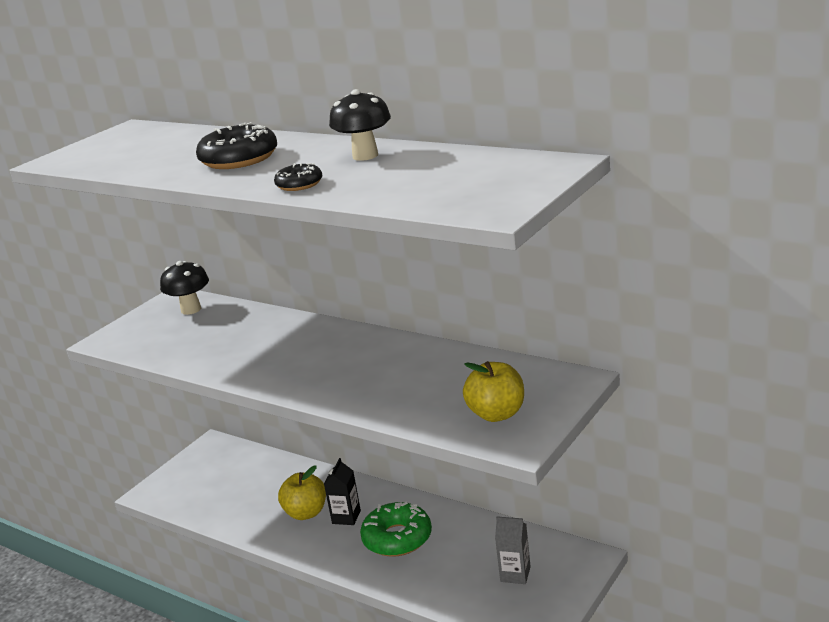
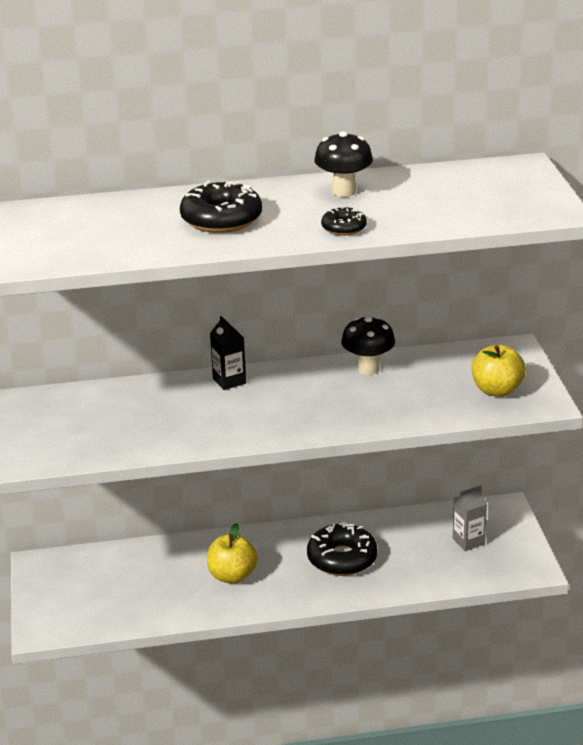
camera: 45 degrees left, 5 degrees up
(191, 309) = (60, 405): black mushroom -> black mushroom (368, 369)
(346, 517) = (274, 563): black carton -> black carton (229, 381)
(397, 538) = (342, 559): green donut -> black donut

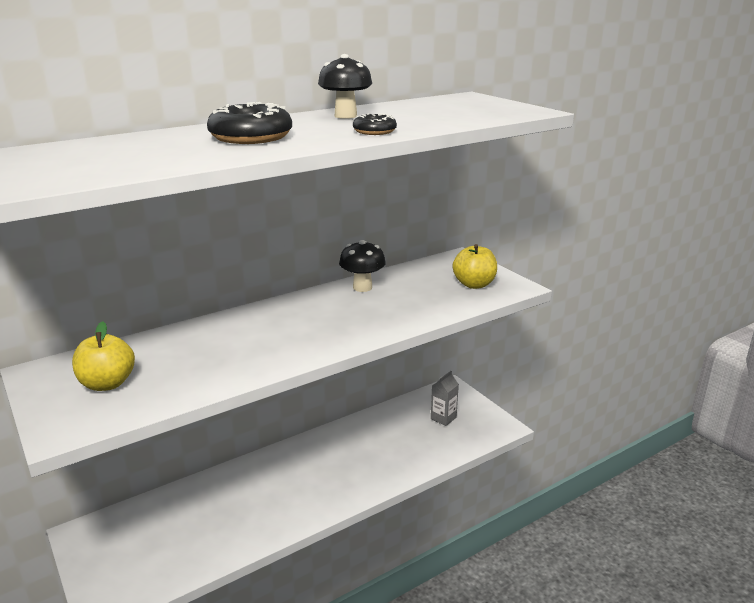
camera: 25 degrees left, 5 degrees down
(229, 381) = (250, 316): black carton -> none
(232, 576) = (273, 495): yellow apple -> yellow apple (107, 384)
(342, 559) = (357, 456): black donut -> none

